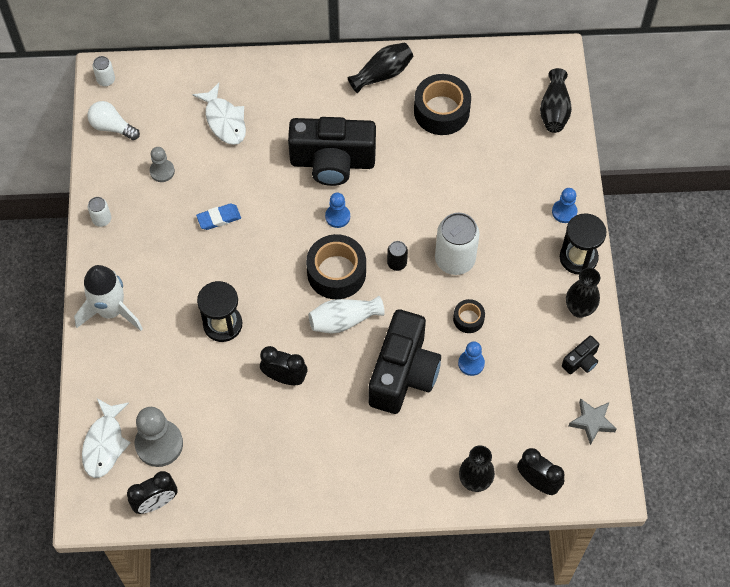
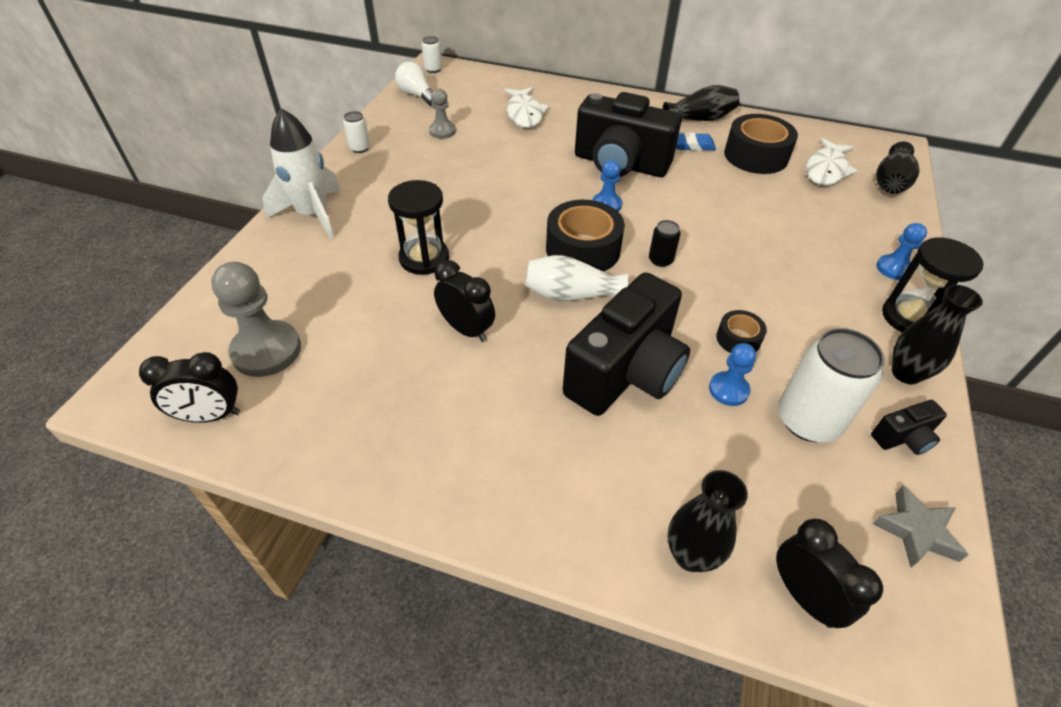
camera: 20 degrees right, 15 degrees down
(105, 443) = (205, 329): white fish -> white fish (826, 170)
(219, 218) = (476, 175): blue eraser -> blue eraser (692, 145)
(455, 259) = (736, 275): white can -> white can (808, 420)

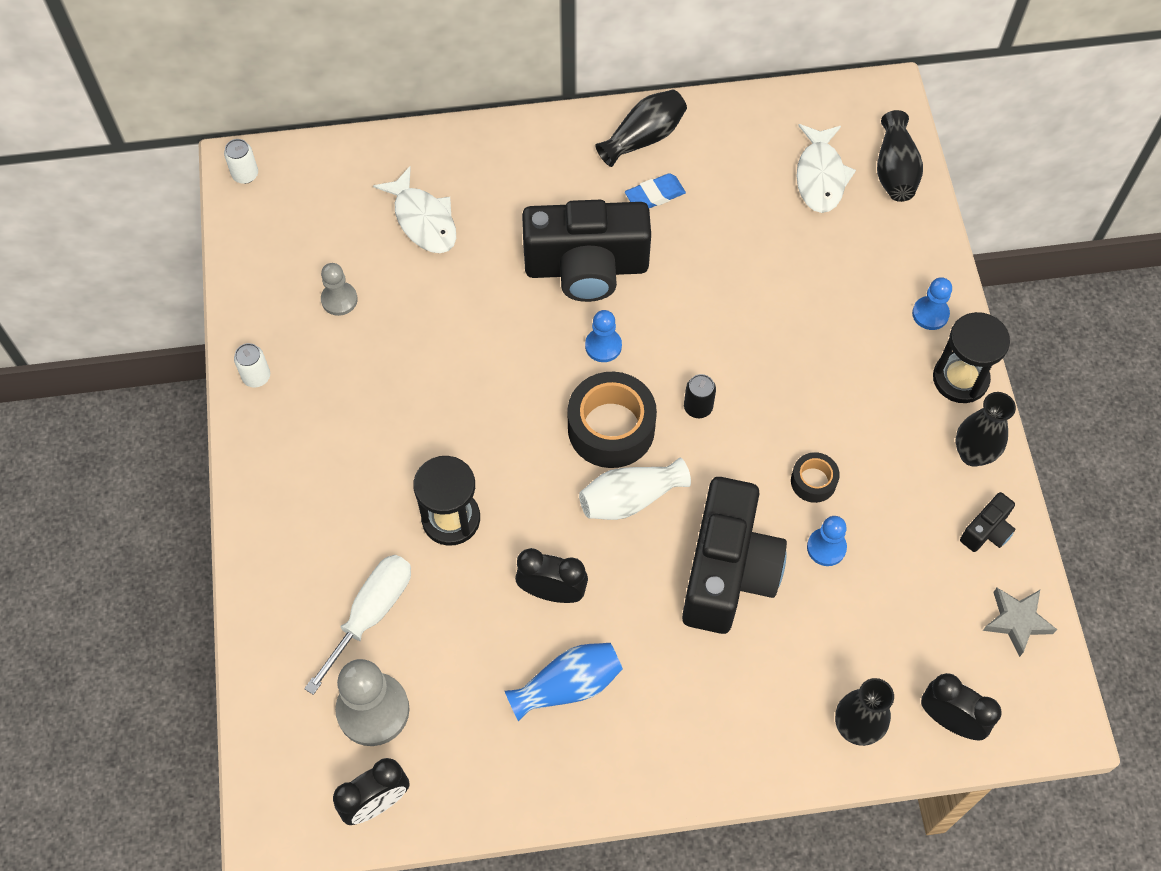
camera: 25 degrees left, 15 degrees up
(313, 214) = (282, 512): white rocket -> none
(320, 291) = (371, 613): none -> white screwdriver
(417, 95) = (260, 241): white light bulb -> none
(432, 399) = (568, 686): none -> blue vase
(756, 156) = (734, 184): black tape -> none
(808, 420) = (904, 549): white can -> none

